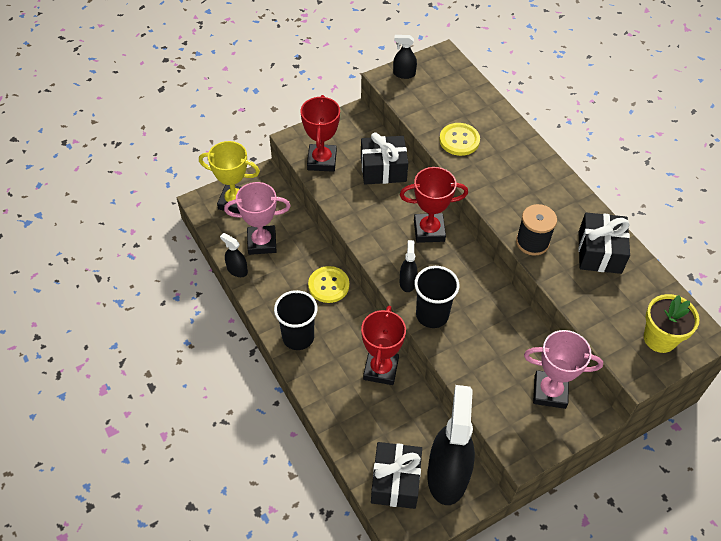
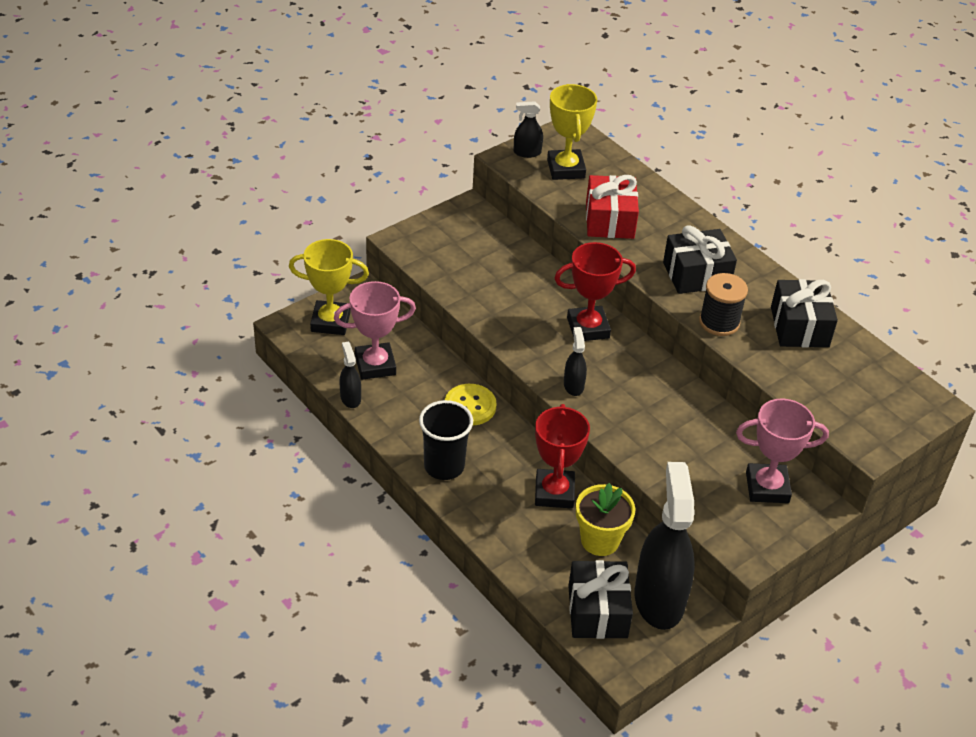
camera: 10 degrees left, 10 degrees down
(237, 270) = (350, 398): black spray bottle -> black spray bottle turned 45 degrees clockwise
(322, 161) = (439, 261): red trophy -> none
(383, 169) = (517, 265): black gift -> black gift (696, 274)
(432, 91) = (566, 169): none -> yellow trophy
(432, 315) = (610, 418): black cup -> none
(459, 140) = (609, 220): yellow button -> red gift
(659, 338) = (885, 410): yellow flower pot -> yellow flower pot (600, 540)

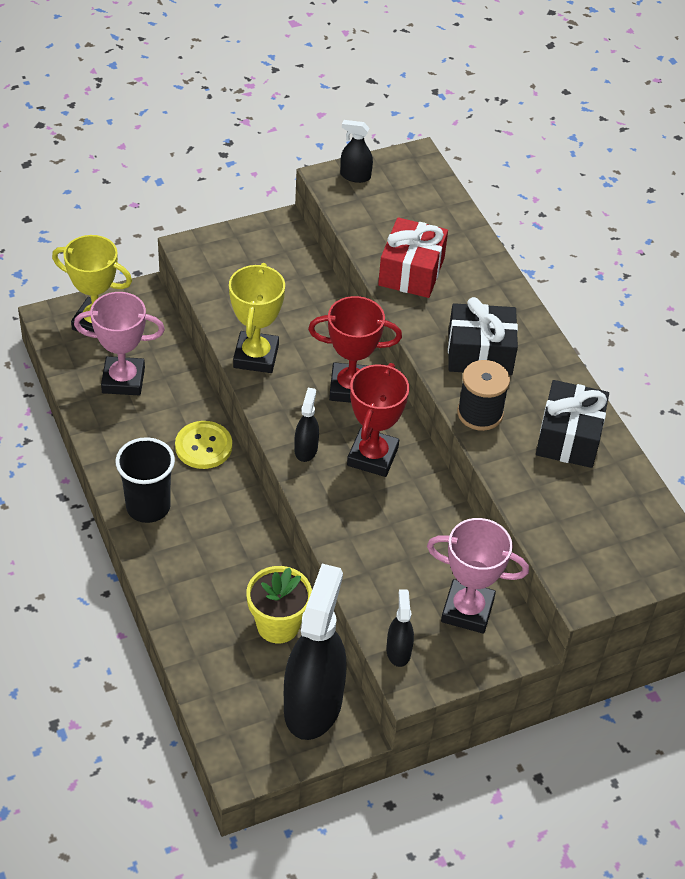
camera: 15 degrees right, 5 degrees up
(350, 398) = (82, 411): black spray bottle -> black spray bottle (398, 651)
(554, 492) = (252, 561): red trophy -> red trophy (372, 456)
(566, 169) = (389, 203): yellow trophy -> yellow trophy (256, 356)
(597, 611) = (241, 702): black gift -> none

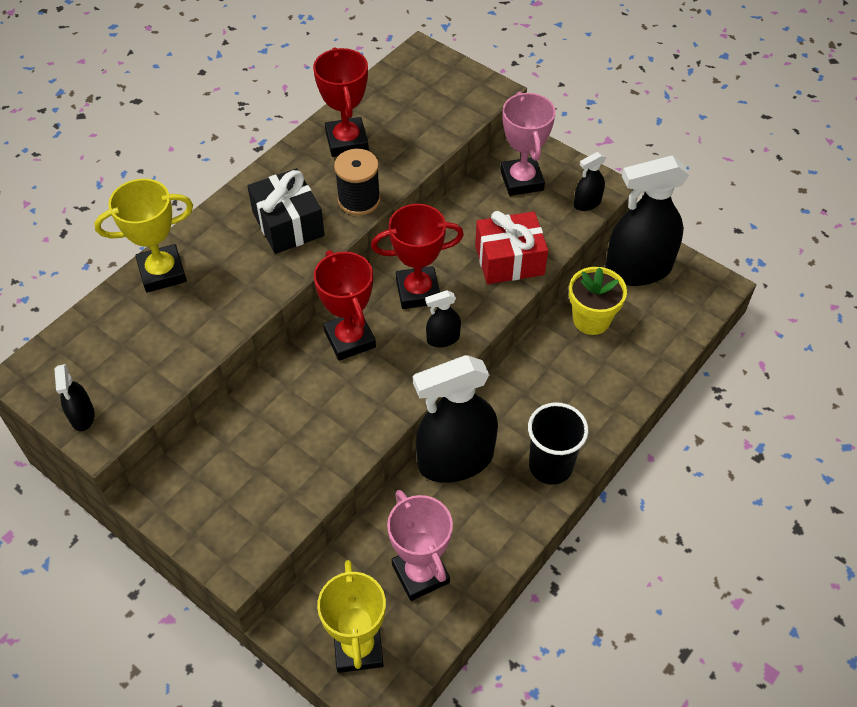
camera: 115 degrees left, 5 degrees up
(203, 446) = (455, 460): yellow button -> black spray bottle
(256, 356) = (358, 428): yellow trophy -> yellow trophy (162, 272)
(411, 271) = (209, 310): red gift -> red gift (509, 260)
(569, 437) = (347, 141): black gift -> red trophy

